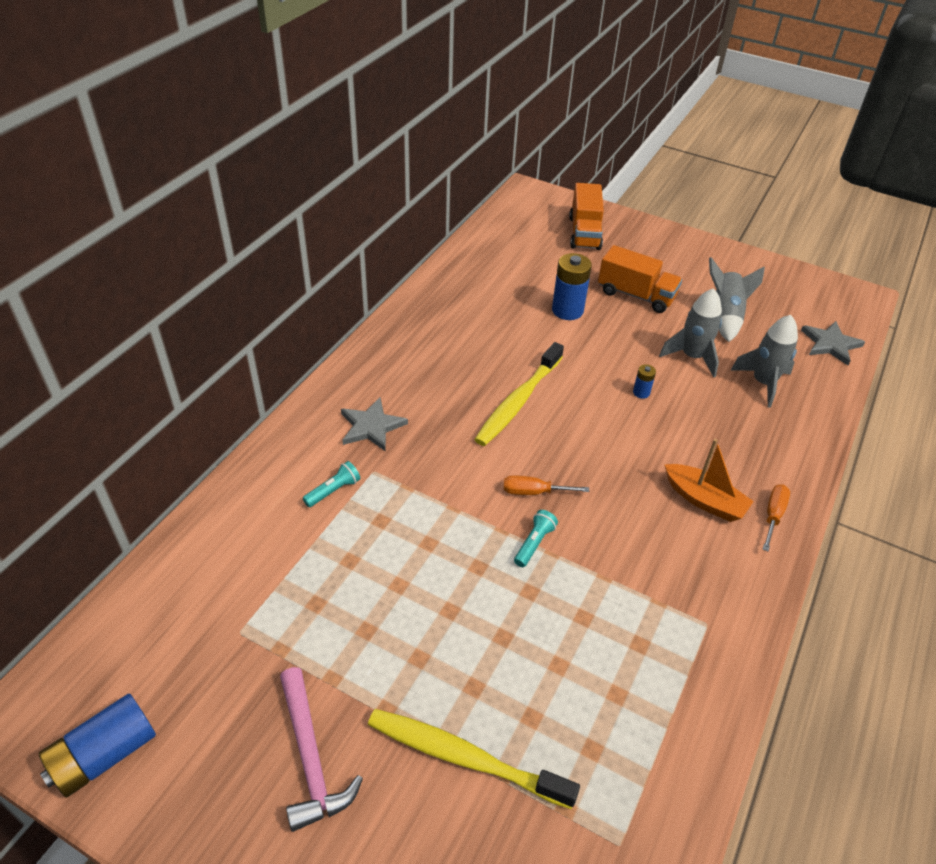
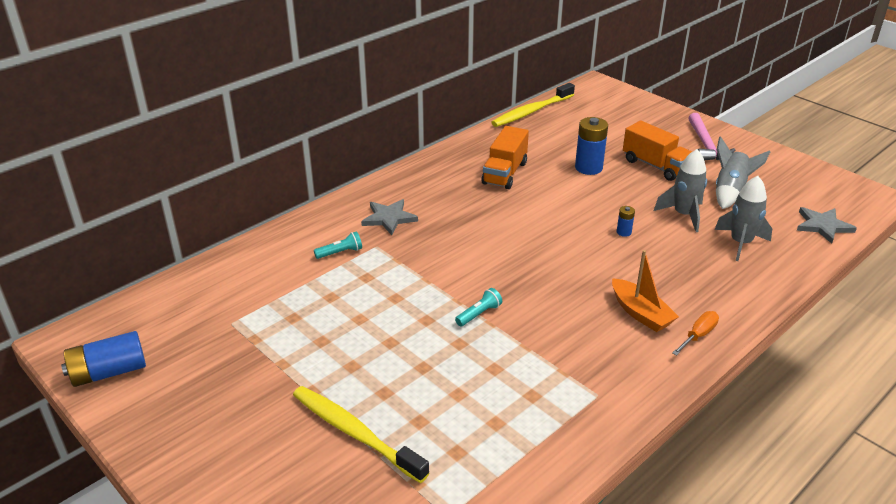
camera: 20 degrees right, 10 degrees down
(311, 757) = (244, 406): pink hammer -> pink hammer (705, 145)
(518, 401) = (514, 221): yellow toothbrush -> yellow toothbrush (531, 111)
(534, 492) = (496, 281): orange screwdriver -> none
(584, 233) = (632, 118): orange truck -> orange truck (505, 173)

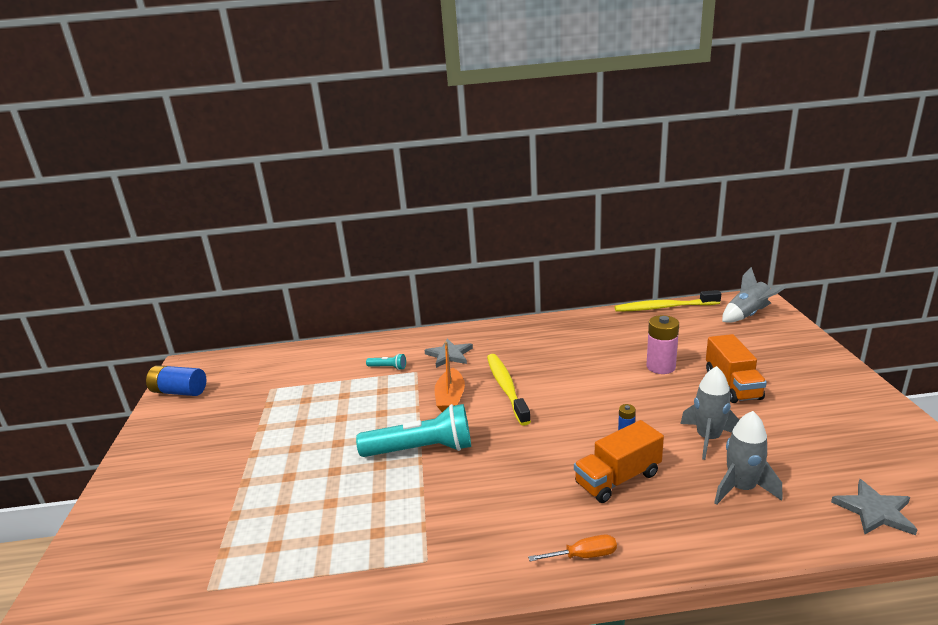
camera: 40 degrees right, 10 degrees down
(355, 433) = (237, 495): yellow toothbrush -> yellow toothbrush (506, 388)
(479, 314) = (421, 449): turquoise flashlight -> turquoise flashlight, size x2.30
(505, 173) = (579, 349): orange truck -> orange truck (618, 479)
(588, 168) = (660, 367): blue battery -> pink battery
(640, 313) = (552, 509): orange boat -> orange boat (450, 398)
(705, 145) = (816, 382): pink hammer -> none
(730, 192) = (791, 435): grey rocket -> grey rocket (748, 315)

